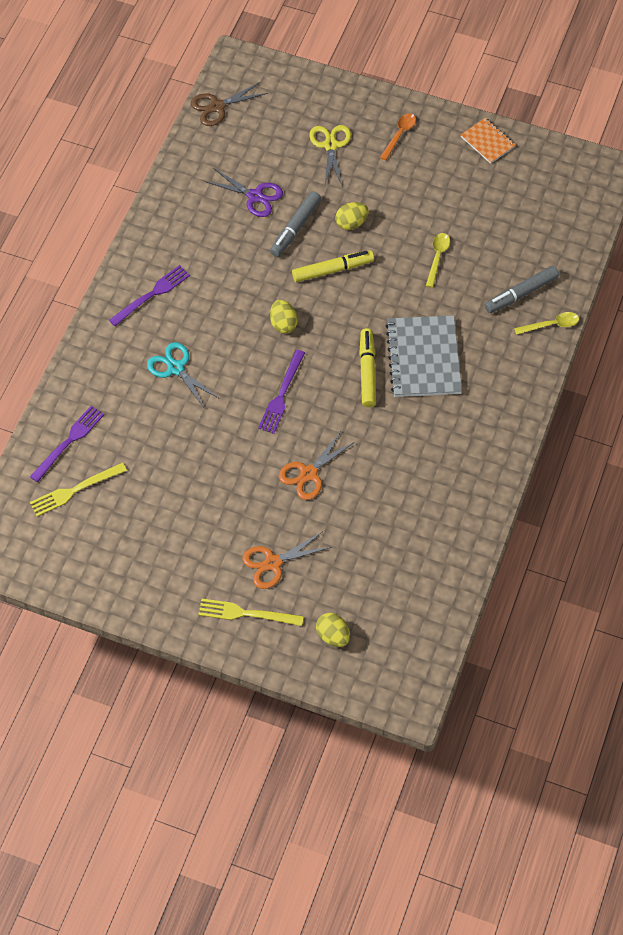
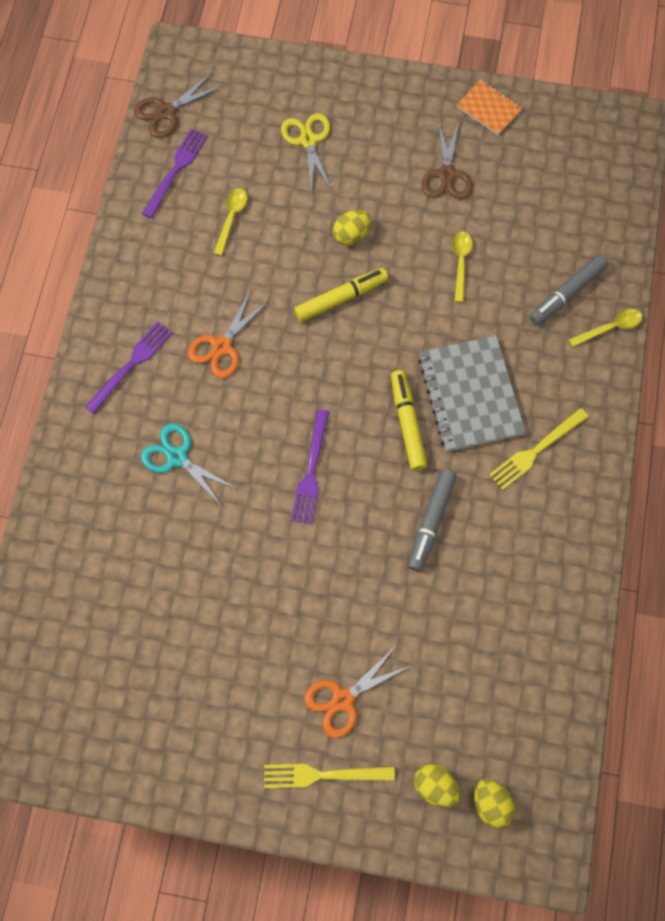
camera: 10 degrees left, 10 degrees up
(69, 441) = (63, 577): purple fork -> purple fork (176, 170)
(75, 490) = (81, 643): yellow fork -> yellow fork (536, 450)
(255, 196) = (231, 218): purple scissors -> yellow spoon
(283, 324) = (295, 377): yellow egg -> yellow egg (491, 803)
(295, 228) = (287, 251): grey marker -> grey marker (431, 521)
(308, 473) = (363, 570): orange scissors -> orange scissors (222, 346)
(399, 135) = (386, 115): orange spoon -> none
(441, 188) = (447, 174): none -> brown scissors

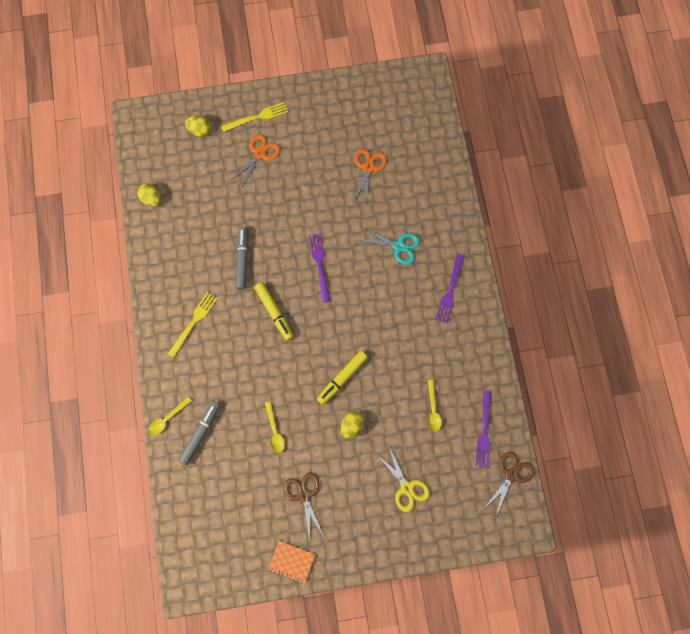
camera: 160 degrees right, 5 degrees up
(222, 346) = (402, 321): orange scissors -> orange scissors (368, 167)
(470, 395) = (242, 343): grey notebook -> none
(491, 803) = (169, 132): yellow egg -> yellow egg (151, 199)

